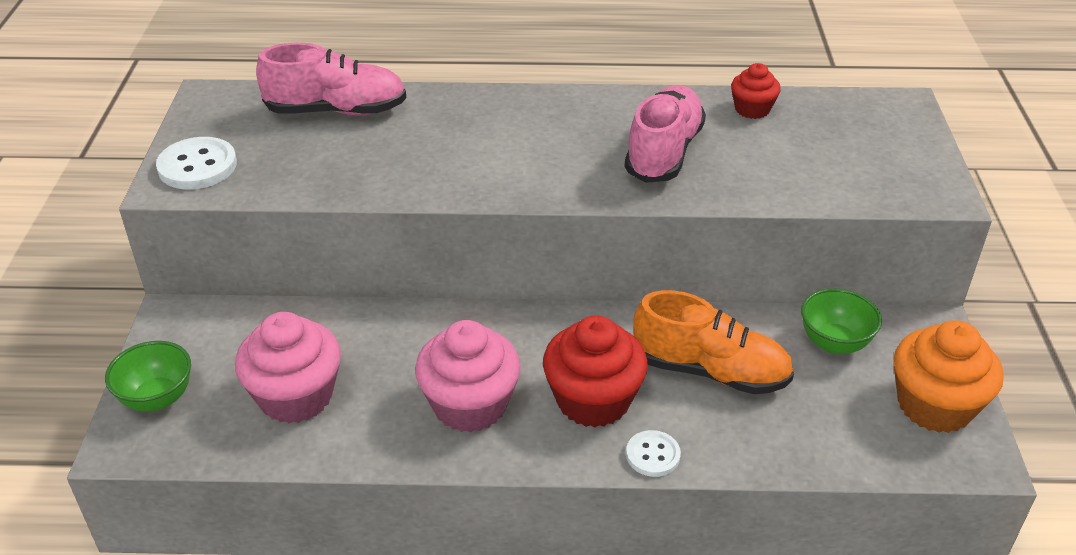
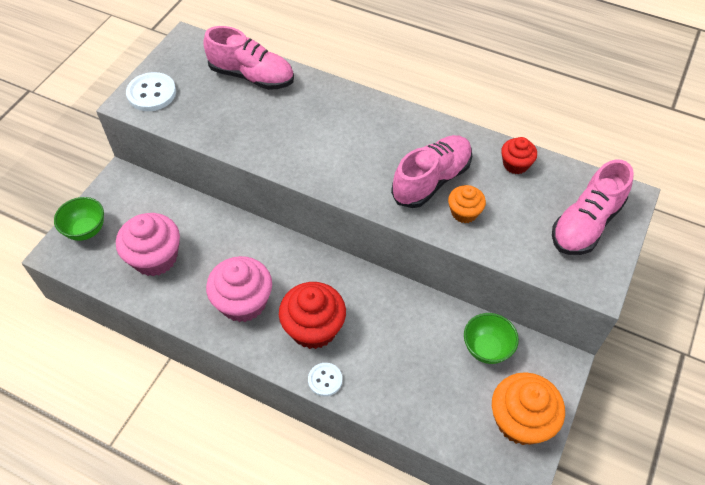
camera: 25 degrees right, 15 degrees up
(710, 371) = (395, 337): orange shoe -> none
(730, 172) = (464, 212): none -> orange cupcake
(880, 142) = (586, 224): none -> pink shoe

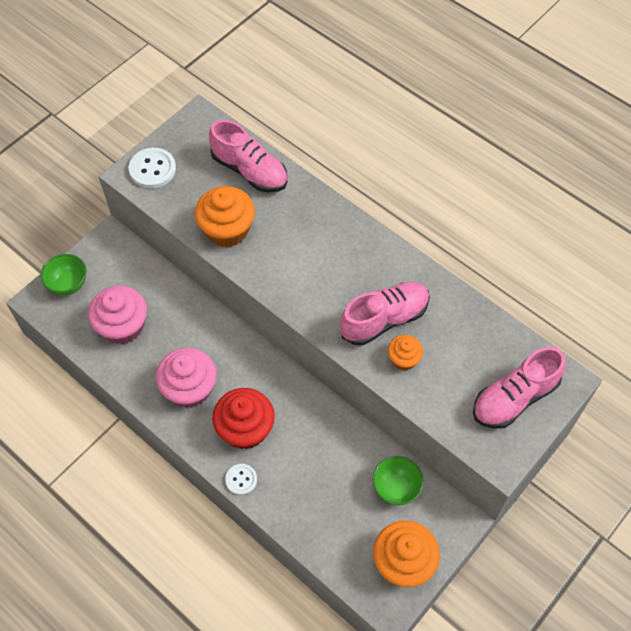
camera: 15 degrees right, 5 degrees up
(245, 132) = (227, 230): none -> orange cupcake
(515, 164) = (470, 321): red cupcake -> none

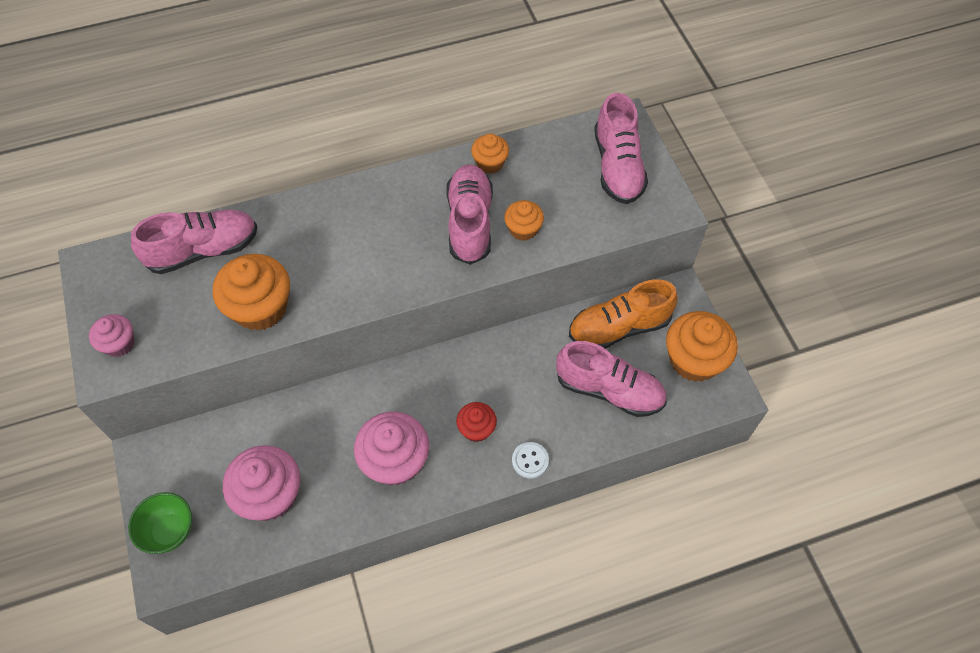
camera: 60 degrees left, 0 degrees up
(152, 169) = (119, 344): white button -> pink cupcake
(245, 429) = (476, 429): red cupcake -> red cupcake, size x0.55
(334, 508) = (609, 390): none -> pink shoe
(396, 488) = (619, 327): green bowl -> orange shoe
(450, 304) = (490, 163): none -> orange cupcake

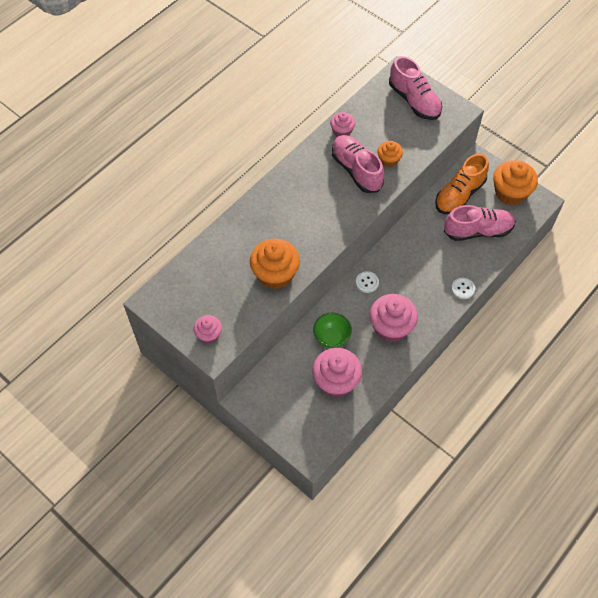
camera: 30 degrees left, 0 degrees up
(170, 531) = (294, 430): green bowl -> green bowl (331, 338)
(204, 250) = (214, 259): pink shoe -> none
(408, 383) = (367, 282): none -> white button
(476, 429) = (422, 287): red cupcake -> none
(490, 163) = (342, 131): orange cupcake -> pink cupcake

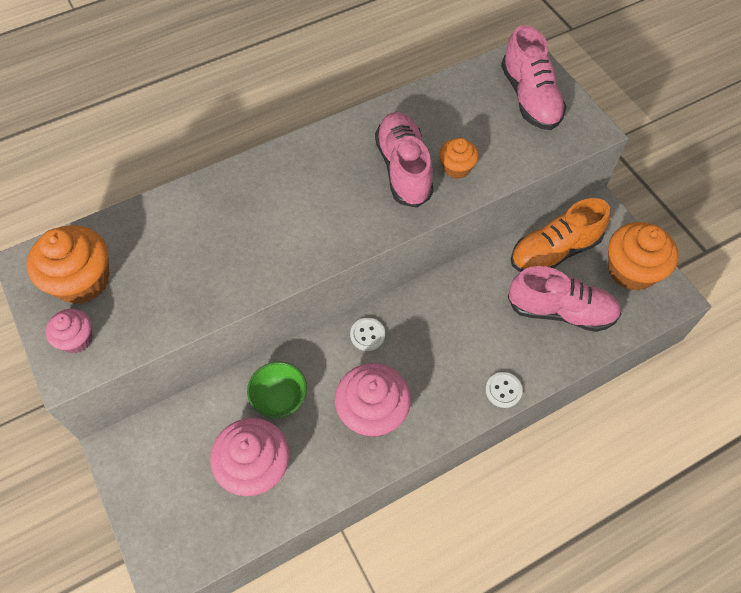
camera: 20 degrees right, 0 degrees up
(275, 274) = (215, 281): orange cupcake -> orange cupcake (82, 280)
(342, 131) = (408, 110): pink cupcake -> none

